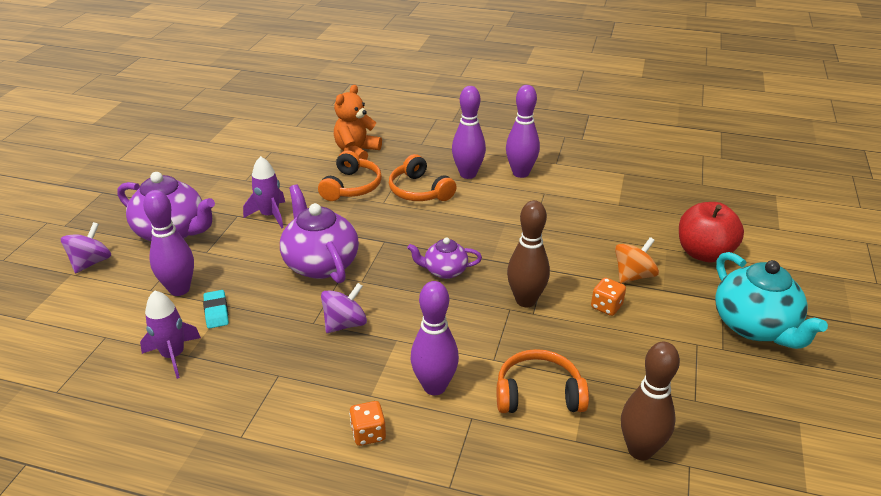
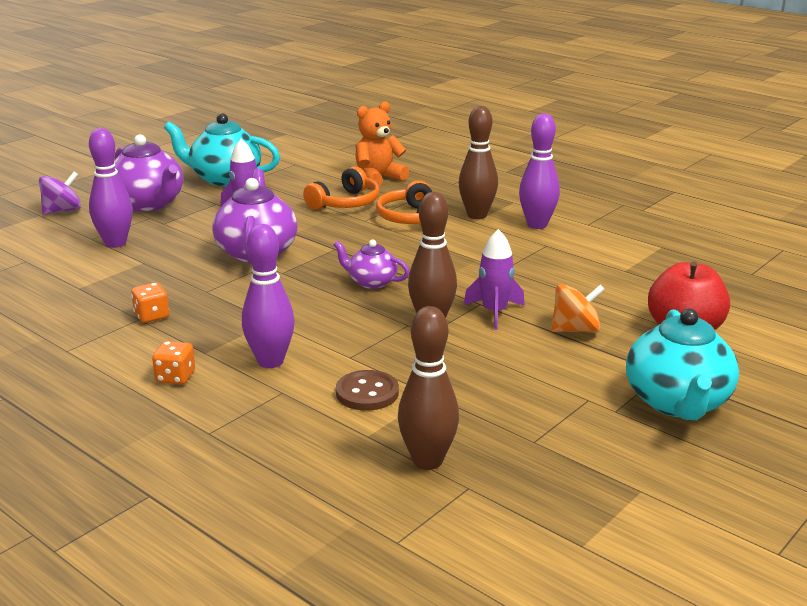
camera: 25 degrees right, 10 degrees down
(173, 355) = (66, 285): purple rocket -> purple rocket (494, 312)
(216, 312) = (131, 265): turquoise eraser -> none
(221, 184) = (225, 179): none -> turquoise teapot
(345, 324) = (234, 298): purple spinning top -> none
(468, 174) = (477, 215): purple bowling pin -> brown bowling pin
(538, 394) = (367, 393): orange headphones -> brown button
(606, 306) = (516, 346): orange dice -> orange dice (152, 316)

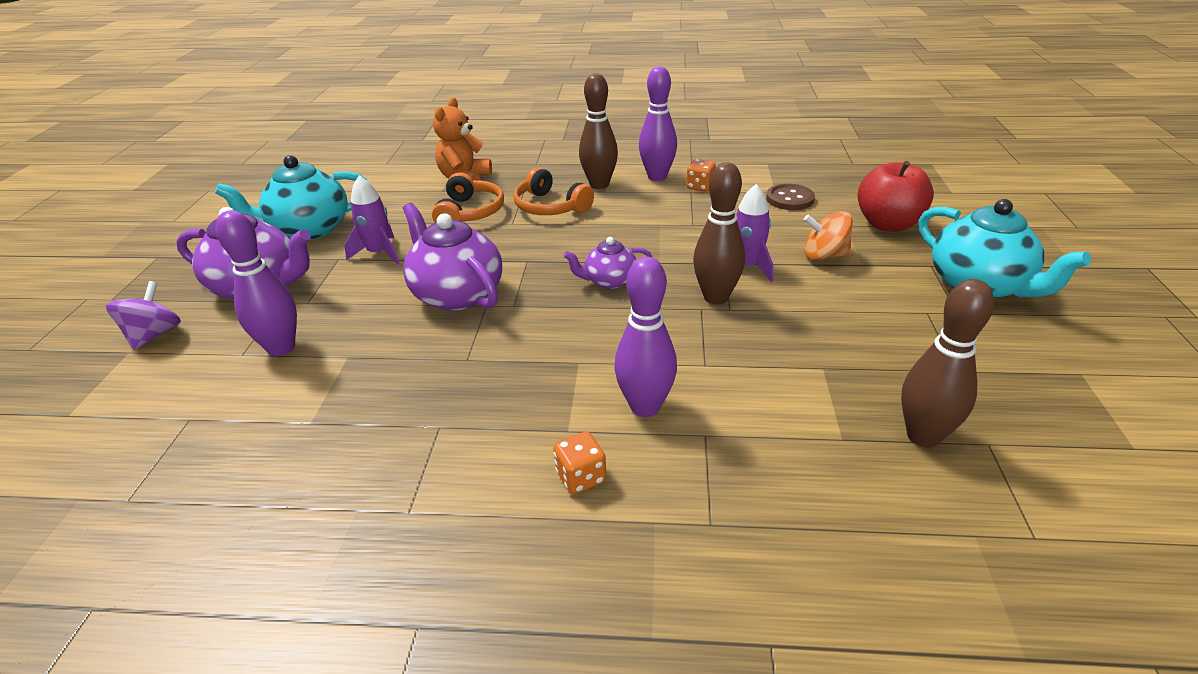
camera: 35 degrees left, 10 degrees up
(152, 316) = (449, 416): orange dice -> orange dice (700, 187)
(367, 393) = (774, 394): brown button -> brown button (789, 199)
(575, 330) = (824, 255): orange spinning top -> orange spinning top turned 120 degrees counterclockwise

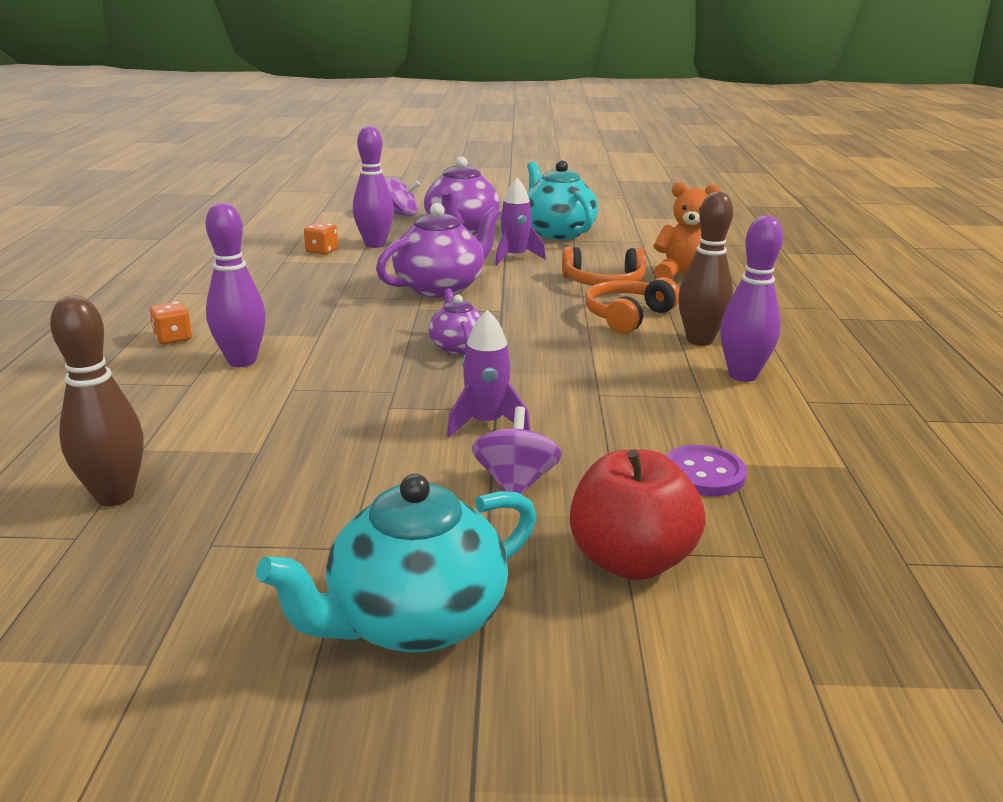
camera: 85 degrees right, 10 degrees down
(700, 187) = (721, 404): orange dice -> orange dice (322, 251)
(716, 297) = (416, 400): brown bowling pin -> none
(789, 199) = (704, 473): brown button -> purple button
(824, 255) = (515, 483): orange spinning top -> purple spinning top

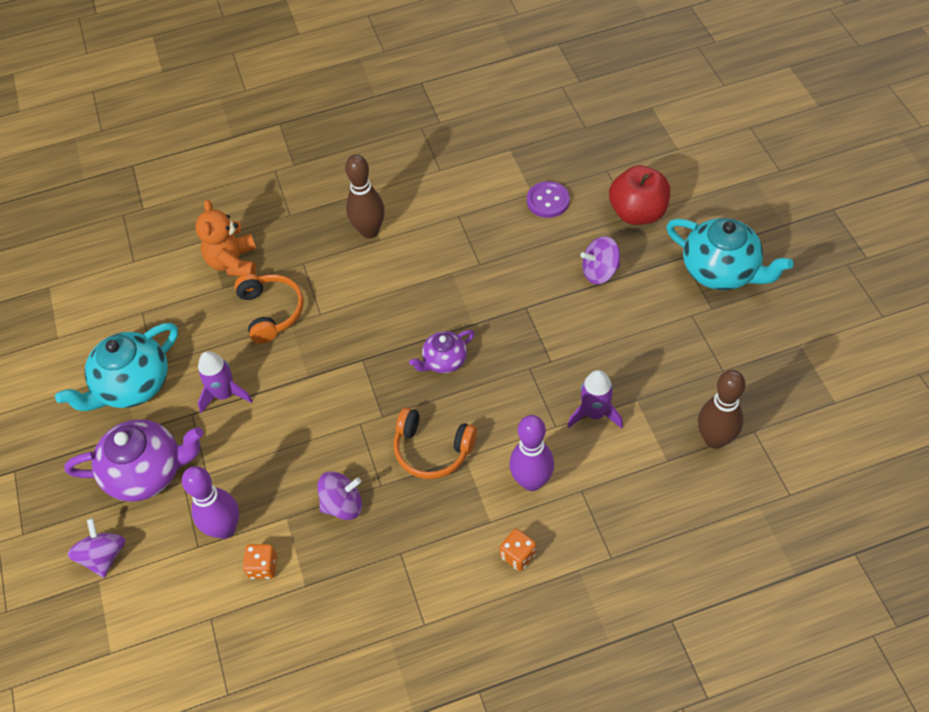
camera: 105 degrees left, 30 degrees up
(340, 281) = (343, 504): none -> purple spinning top
(441, 288) = (328, 420): purple teapot -> none
(486, 423) = (545, 305): purple rocket -> purple rocket (594, 413)
(628, 317) = (342, 279): orange headphones -> orange headphones (432, 449)
(742, 375) = (417, 202): purple bowling pin -> none

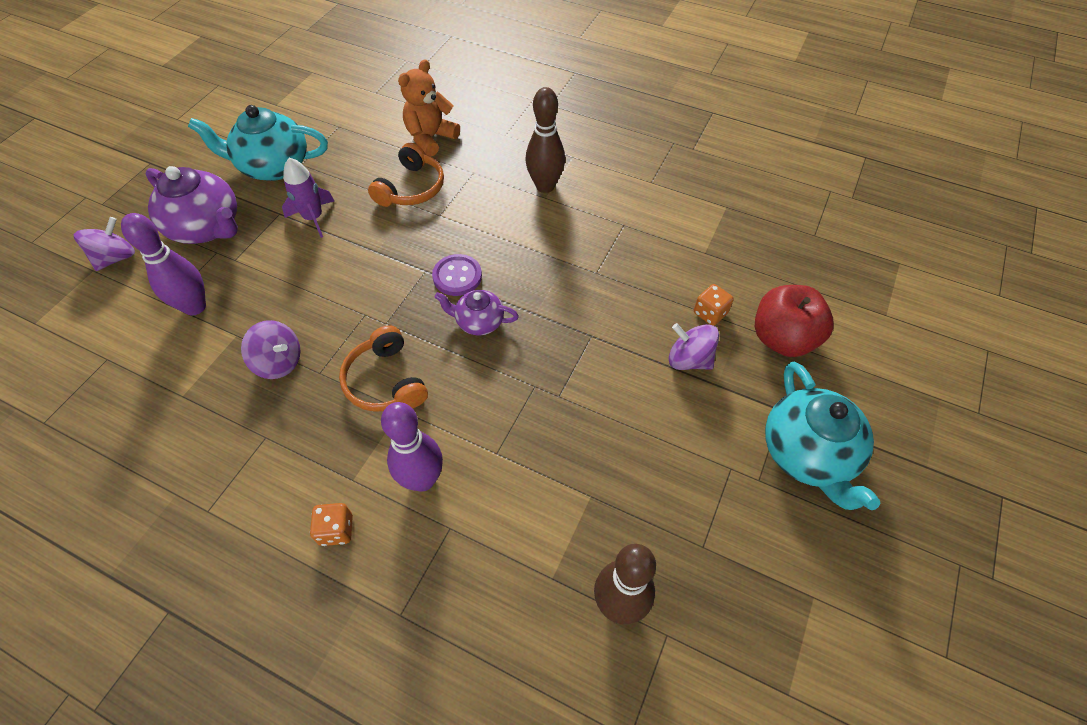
camera: 40 degrees right, 0 degrees up
(263, 567) = (178, 355): orange dice -> orange dice (710, 313)
(548, 201) = (711, 268): purple button -> purple button (457, 276)
(594, 413) = (541, 473): purple rocket -> none

